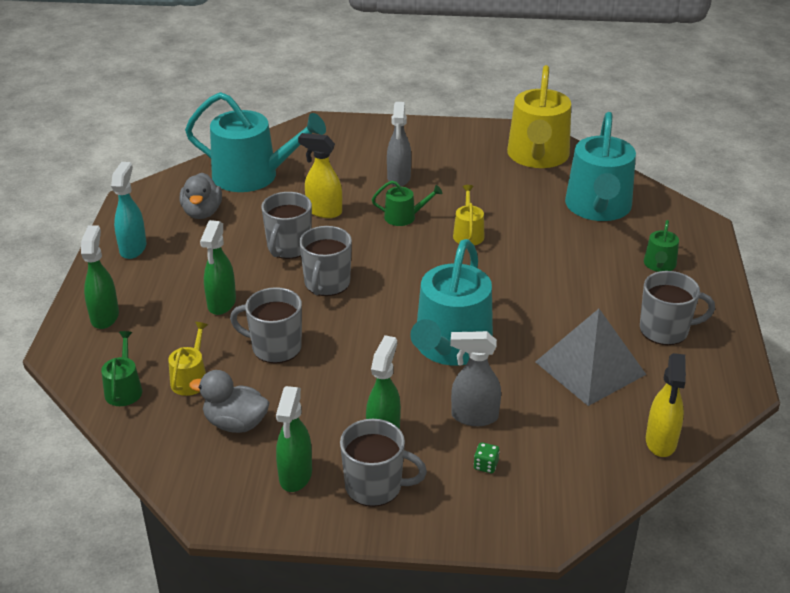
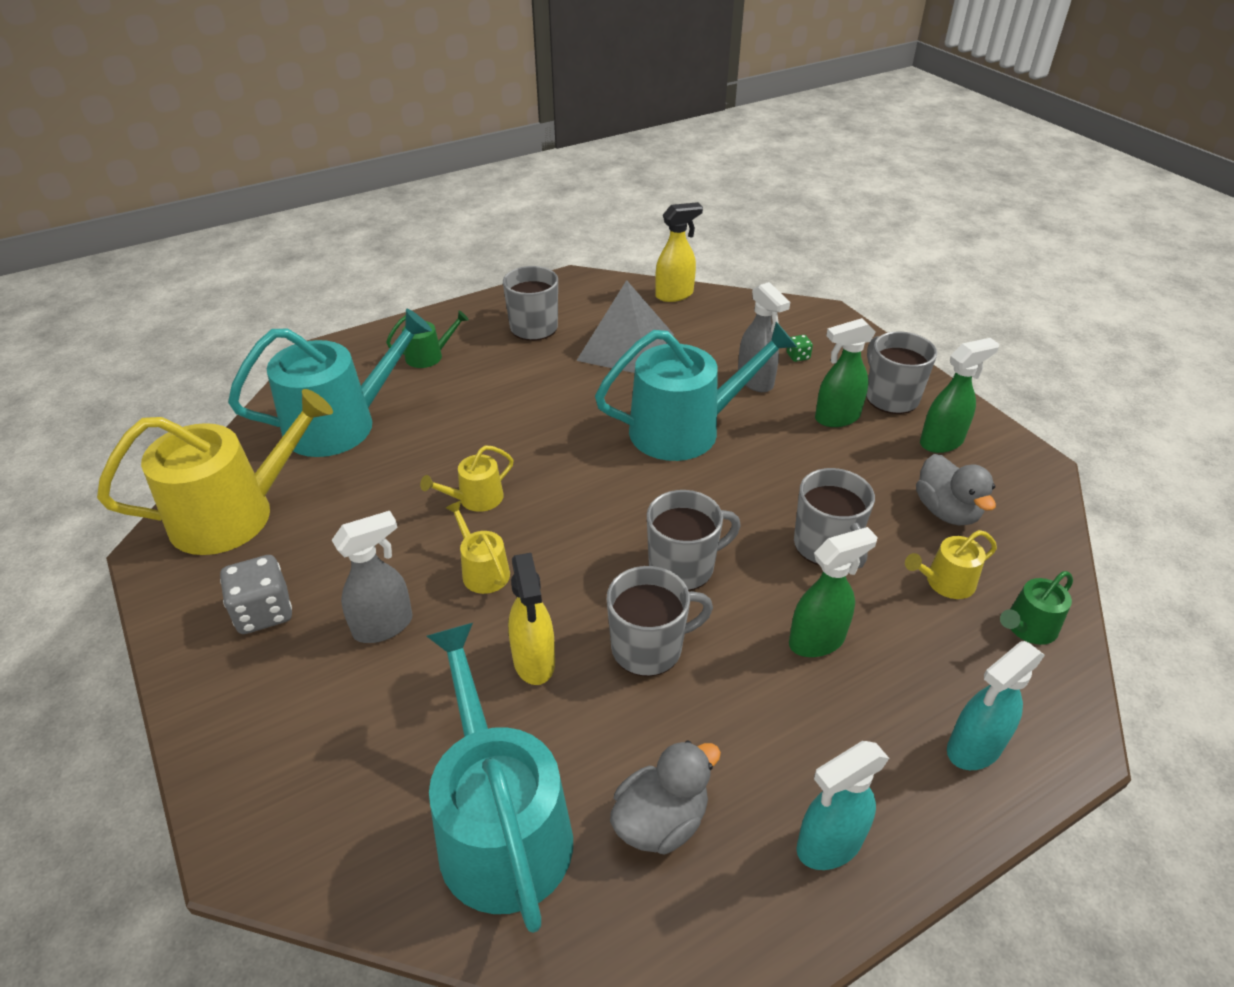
camera: 125 degrees left, 5 degrees up
(105, 316) = (973, 748): green spray bottle -> turquoise spray bottle
(404, 217) = (482, 570): green watering can -> yellow watering can
(447, 150) = (264, 612): none -> grey dice

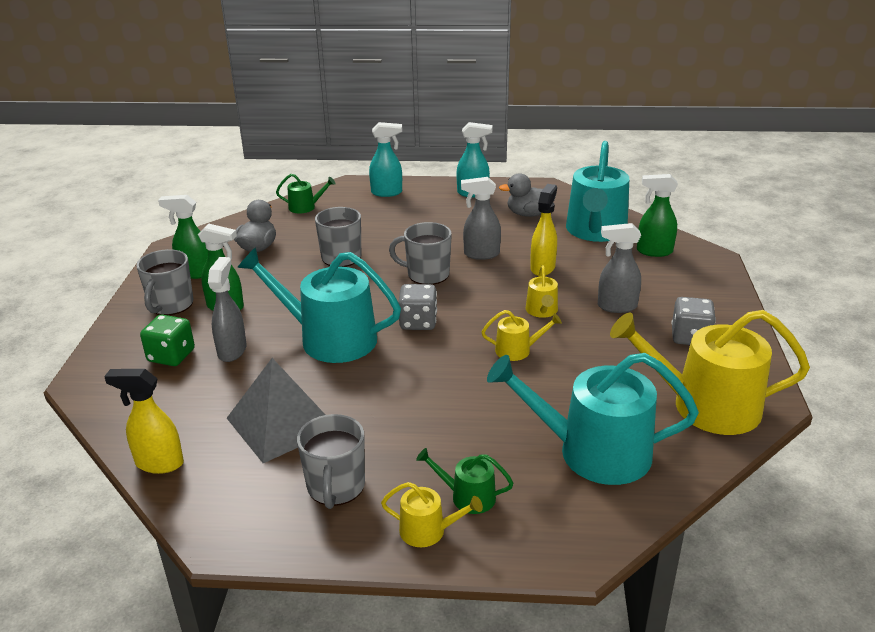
camera: 145 degrees left, 10 degrees down
(617, 487) = (418, 322): none -> grey dice
(649, 648) = (481, 254): grey mug -> grey spray bottle
(798, 356) = (171, 356): green dice -> green dice, size x2.01
(817, 640) = (400, 232): green spray bottle -> green spray bottle (653, 251)
(945, 582) = (311, 228): yellow watering can -> yellow watering can (428, 531)

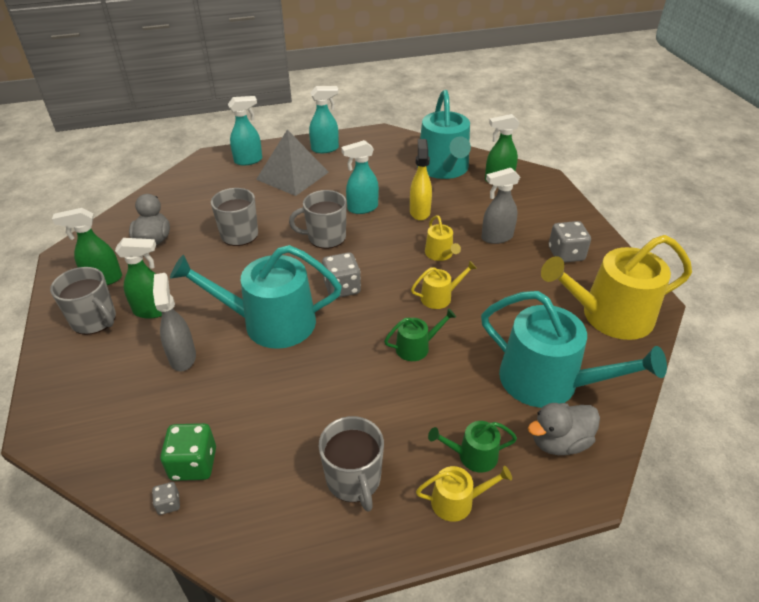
camera: 20 degrees left, 10 degrees up
(158, 463) = (168, 504): yellow spray bottle -> grey dice
(170, 305) = (94, 320): grey mug -> grey mug turned 45 degrees counterclockwise
(171, 356) = (123, 377): green dice -> green dice (193, 464)
(282, 423) = (270, 424): grey pyramid -> grey pyramid (292, 175)
(305, 207) = (179, 188): green watering can -> green watering can (416, 347)
(481, 254) = (362, 208): grey spray bottle -> turquoise spray bottle
(529, 214) = (382, 162): grey duck -> grey duck (559, 442)
(592, 452) = (548, 382): turquoise watering can -> turquoise watering can turned 135 degrees counterclockwise

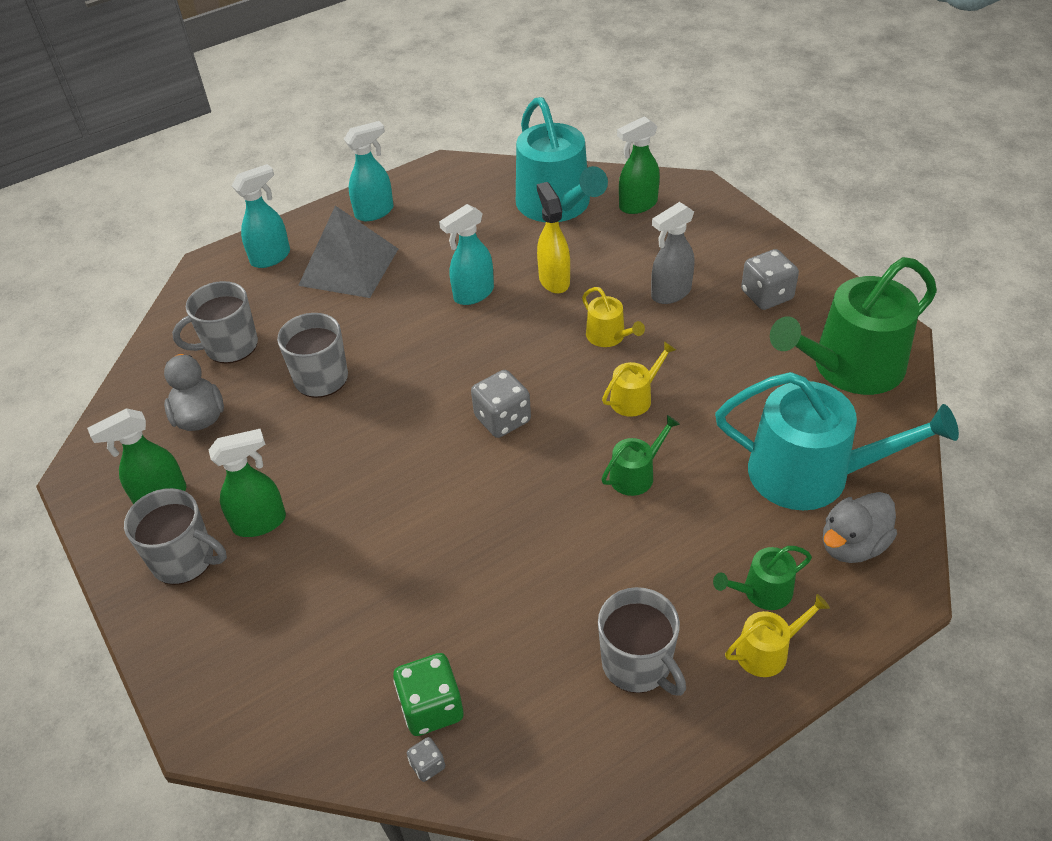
camera: 15 degrees left, 5 degrees up
(182, 357) = (339, 575): grey spray bottle -> none
(270, 322) = (431, 494): turquoise watering can -> none
(325, 237) = (444, 351): grey mug -> grey mug (230, 346)
(609, 316) = (849, 367): yellow watering can -> green watering can

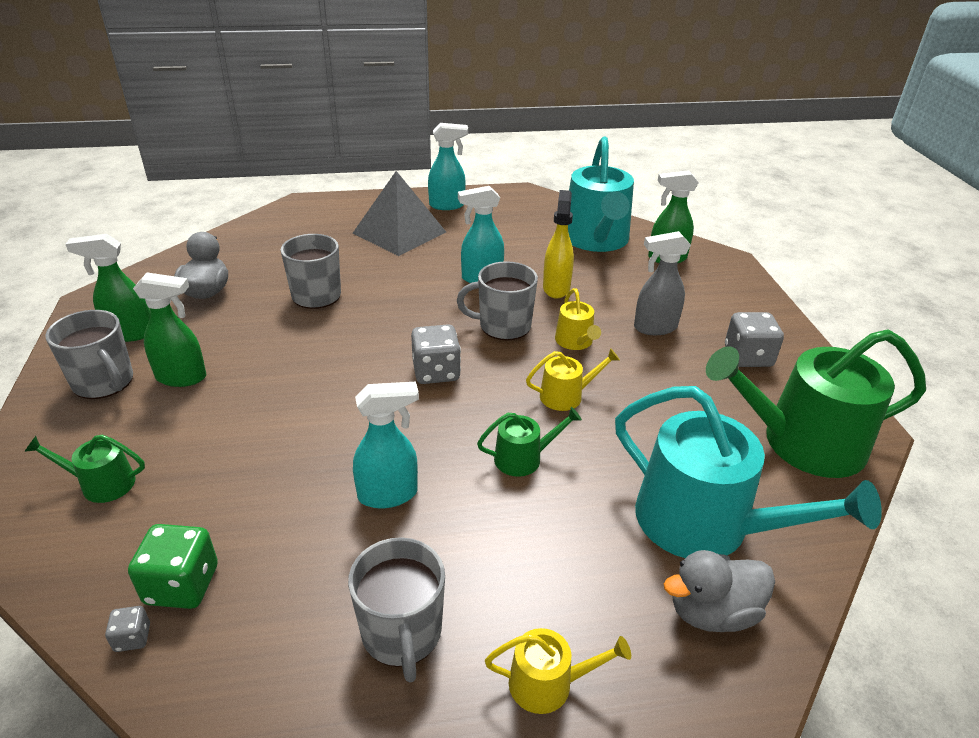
camera: 20 degrees right, 10 degrees down
(230, 346) = (270, 255): grey mug -> grey mug (503, 326)
(271, 257) = (348, 211): turquoise spray bottle -> turquoise spray bottle (389, 494)
(762, 592) = (580, 618): green watering can -> green watering can (101, 483)

